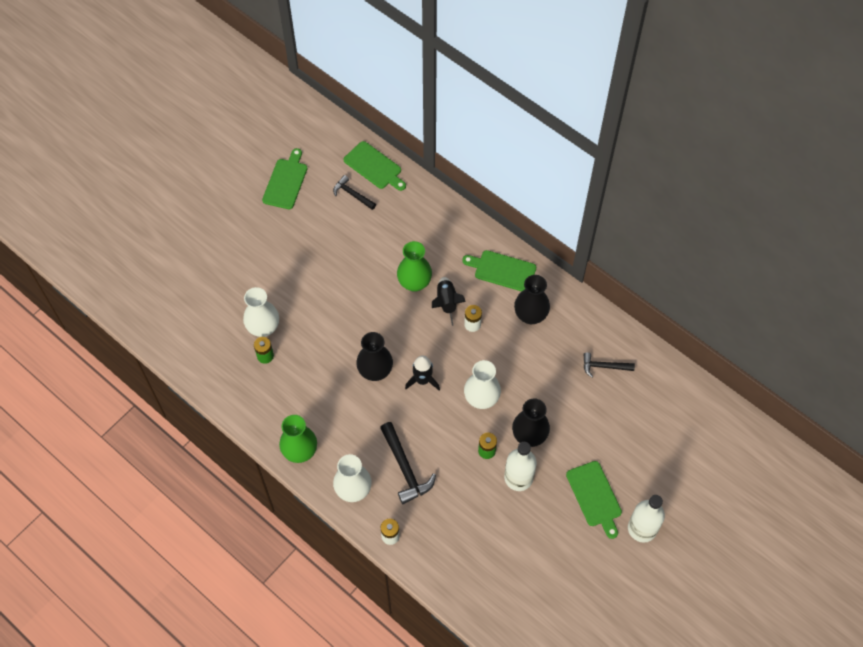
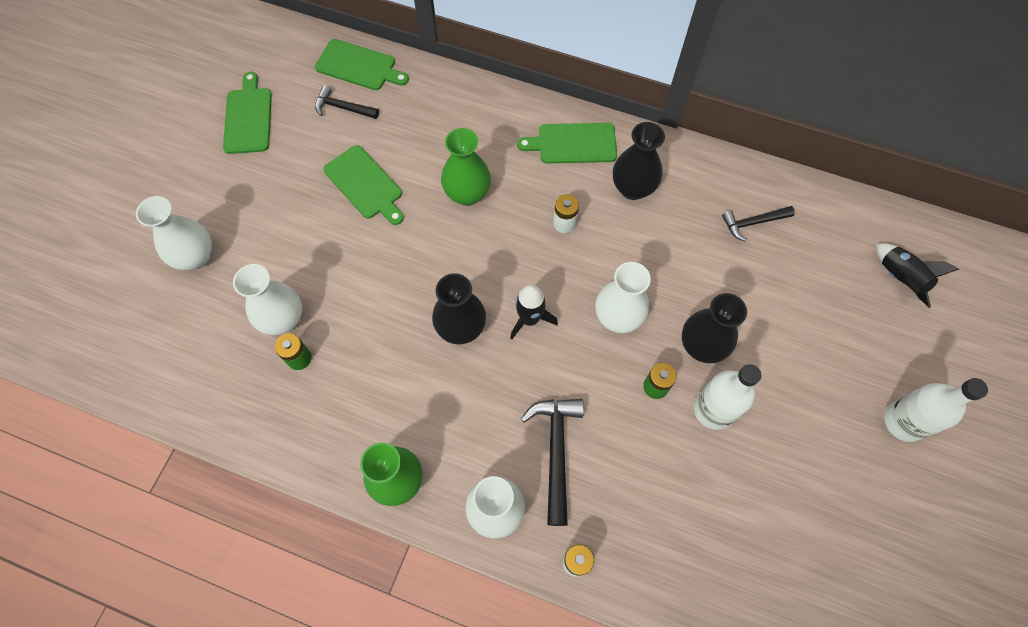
camera: 20 degrees left, 5 degrees up
(221, 268) = (196, 257): none -> white vase
(405, 468) = (556, 452): black hammer -> black hammer turned 135 degrees counterclockwise
(446, 303) = (519, 206): black rocket -> black rocket (899, 278)
(595, 496) = (823, 399): green cutting board -> green cutting board (365, 184)

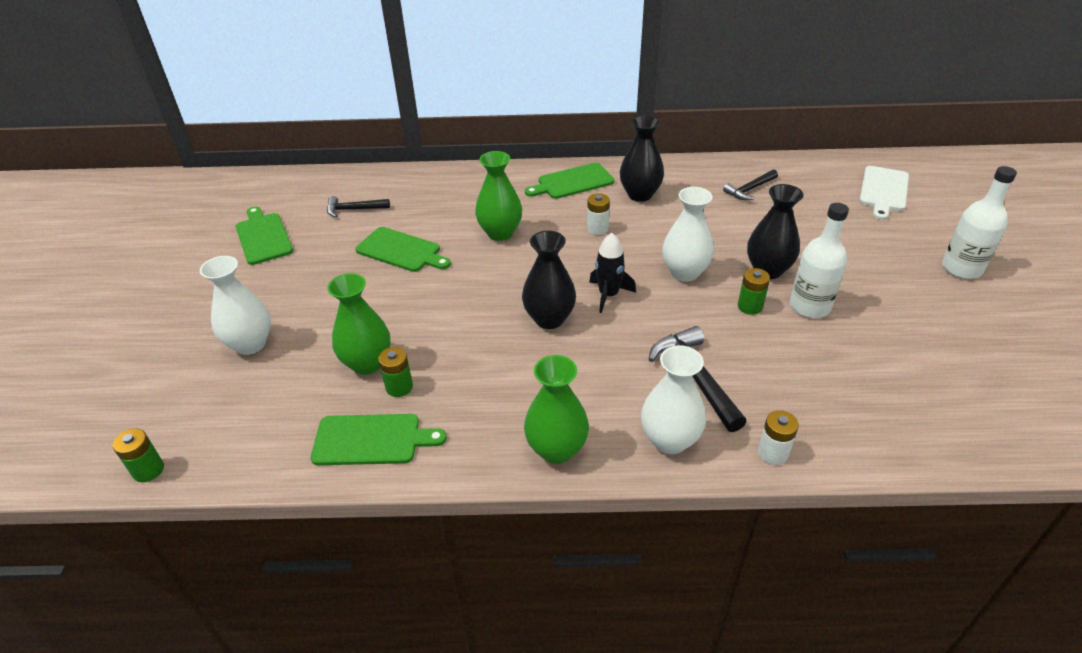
camera: 20 degrees left, 25 degrees down
(81, 368) = (148, 470): none -> green battery
(283, 319) = (367, 363): white vase -> green vase
(358, 66) = (355, 182): green cutting board -> green cutting board (371, 440)
(899, 278) = (883, 190): black rocket -> white cutting board

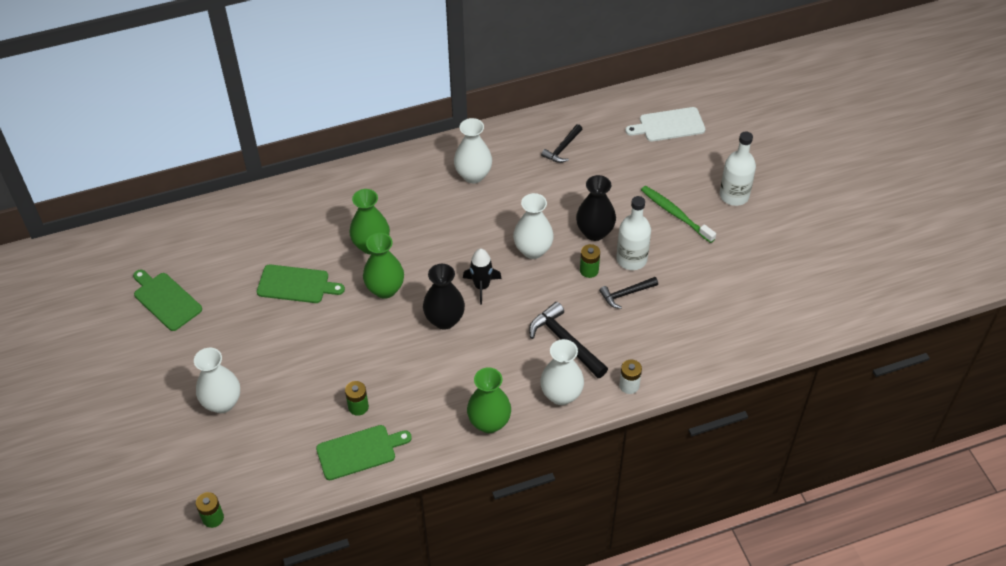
camera: 20 degrees left, 10 degrees up
(354, 209) = (230, 250): black hammer -> black hammer (626, 294)
(367, 363) = (324, 394): green vase -> green vase (385, 289)
(572, 182) = (411, 174): green cutting board -> none
(597, 228) = (450, 221): white battery -> none
(640, 194) = (473, 175): black vase -> white vase
(878, 272) = (675, 214): none -> green toothbrush
(883, 190) = (669, 125): white cutting board -> white cutting board turned 75 degrees clockwise

